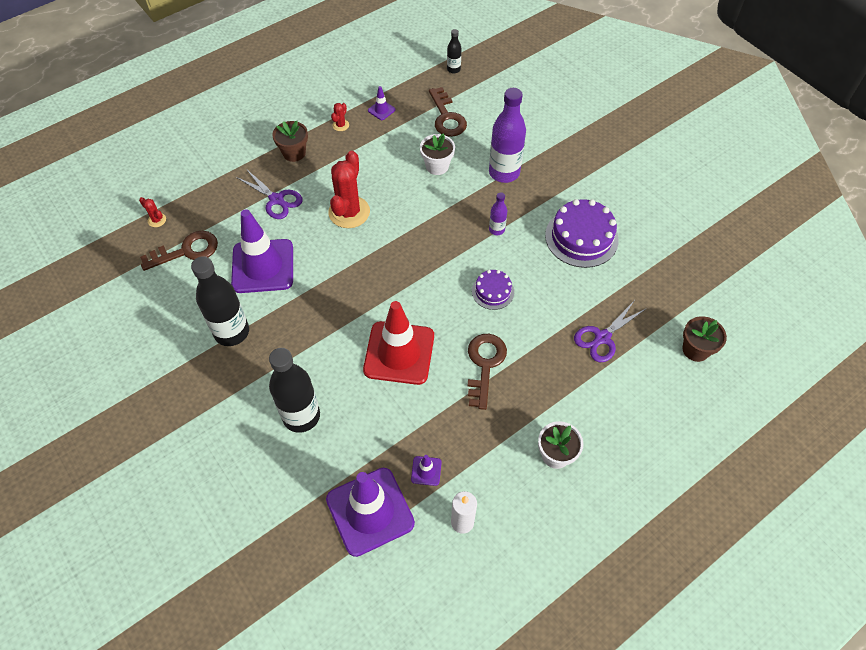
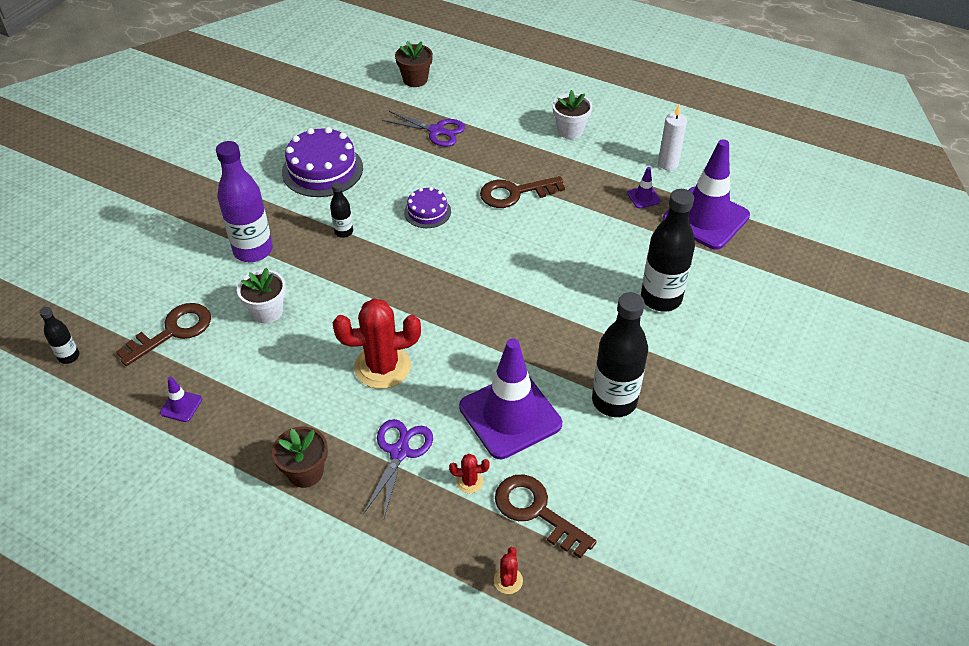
camera: 115 degrees left, 10 degrees down
(340, 125) = (228, 441): red cactus -> red cactus (469, 482)
(399, 353) = (543, 254): red traffic cone -> none
(496, 230) = (343, 232): purple bottle -> black bottle

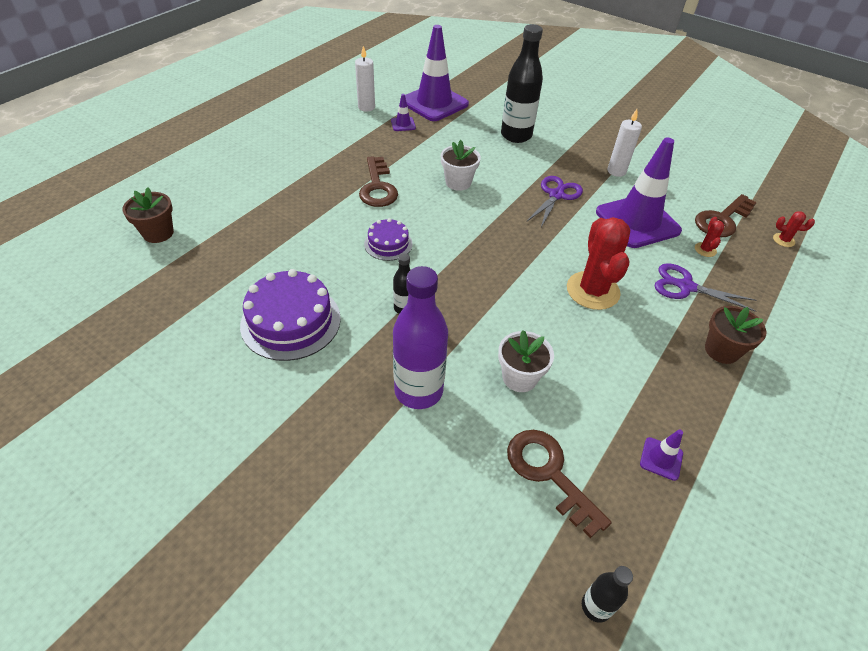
camera: 85 degrees left, 0 degrees up
(436, 131) = (261, 226): purple scissors -> purple scissors (556, 195)
(570, 130) = (301, 146): white flower pot -> white flower pot (458, 182)
(614, 401) = (616, 171): black bottle -> white candle

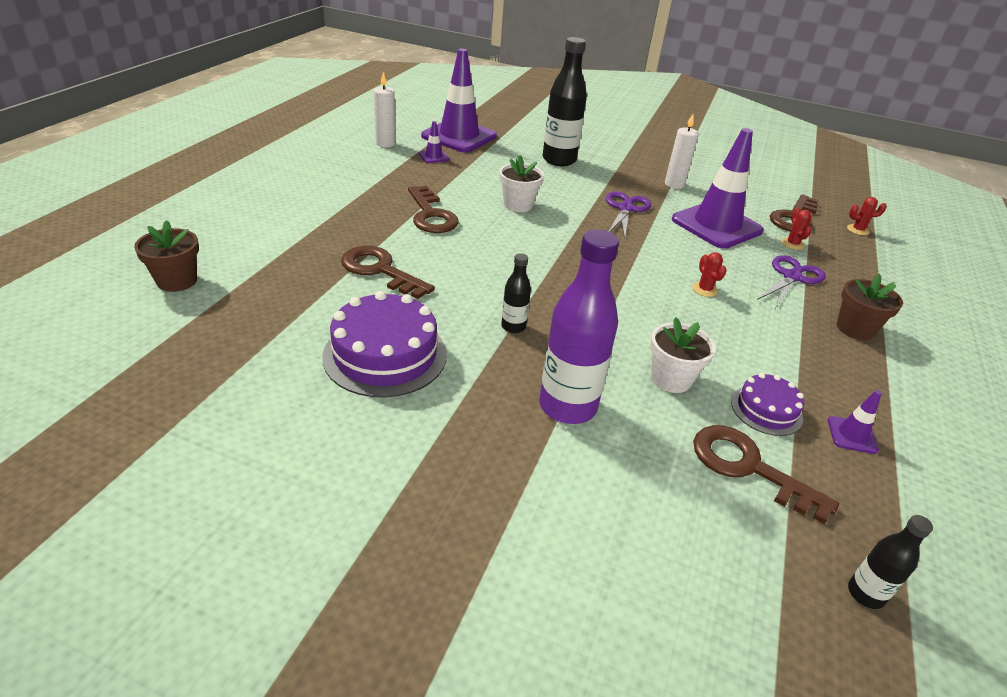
camera: 15 degrees left, 10 degrees down
(315, 240) = (380, 271): none -> brown key
(388, 244) = (467, 267): purple cake -> purple cake (766, 410)
(592, 290) = (704, 289): red cactus -> red cactus, size x0.44
(686, 286) = (792, 277): purple scissors -> purple scissors turned 120 degrees clockwise

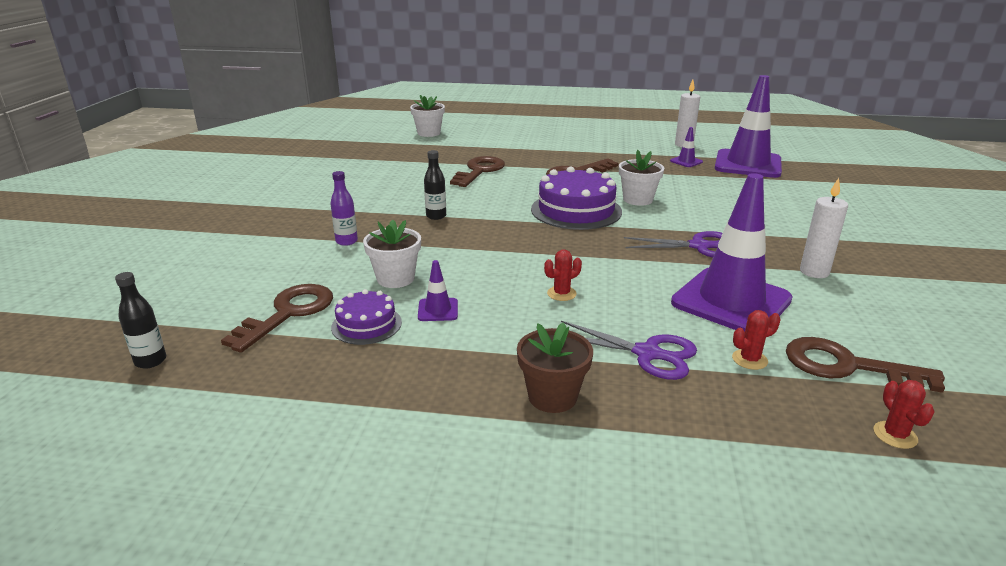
camera: 80 degrees right, 10 degrees down
(177, 281) = (429, 133): brown flower pot -> white flower pot
(385, 355) = (382, 185): purple cake -> purple cake (576, 210)
(559, 160) = (770, 207): black bottle -> none
(567, 406) = (346, 241): purple bottle -> purple bottle, size x0.49
(852, 435) = (340, 373): purple traffic cone -> purple traffic cone (438, 310)

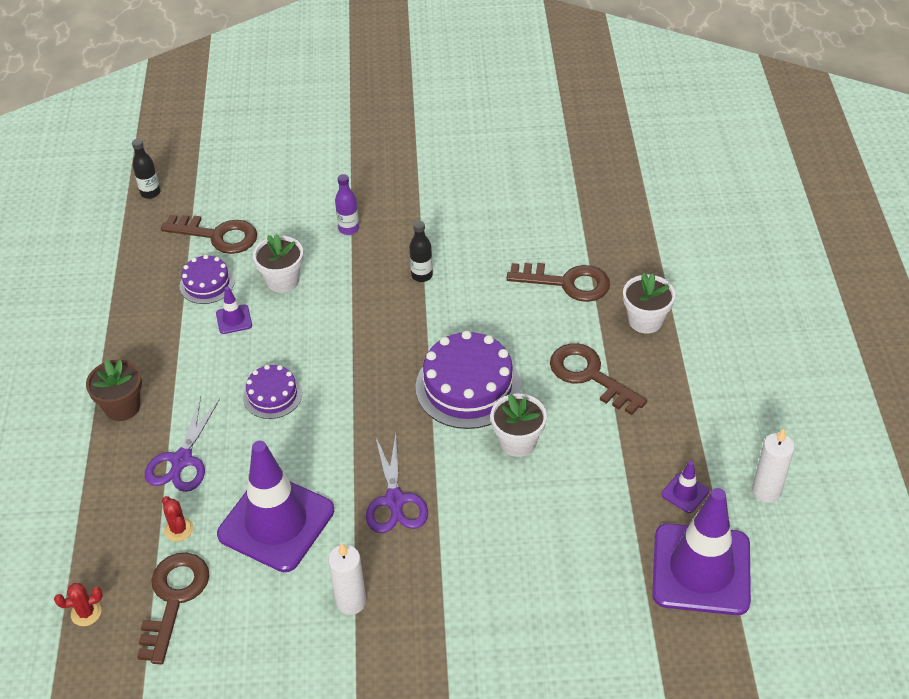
camera: 80 degrees right, 20 degrees up
(429, 133) = (696, 205): white flower pot -> white flower pot (645, 320)
(561, 294) = (272, 395): red cactus -> purple cake

